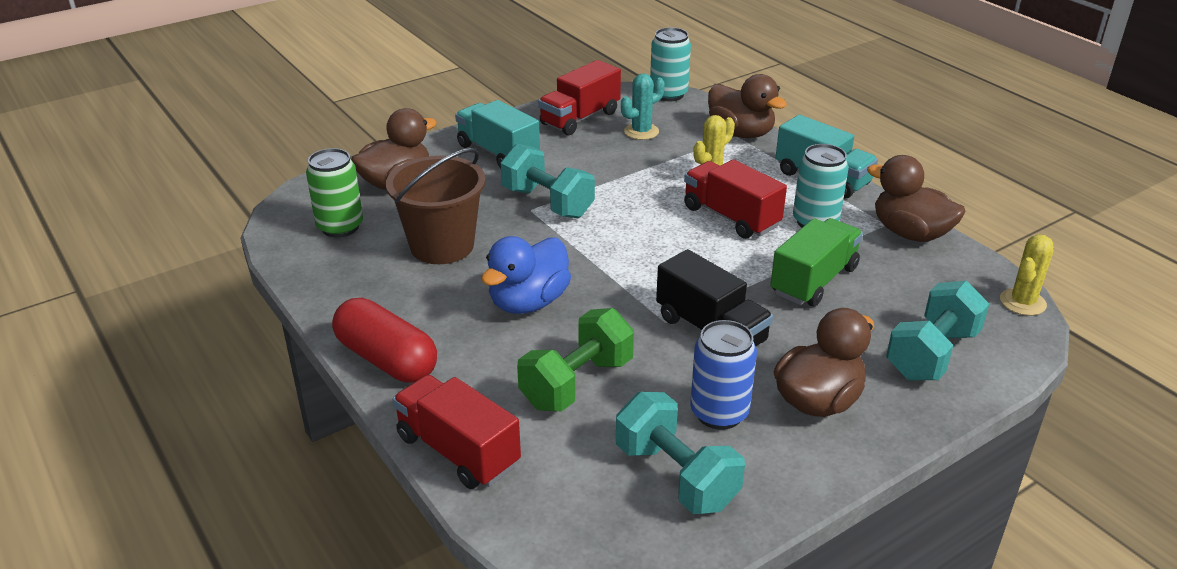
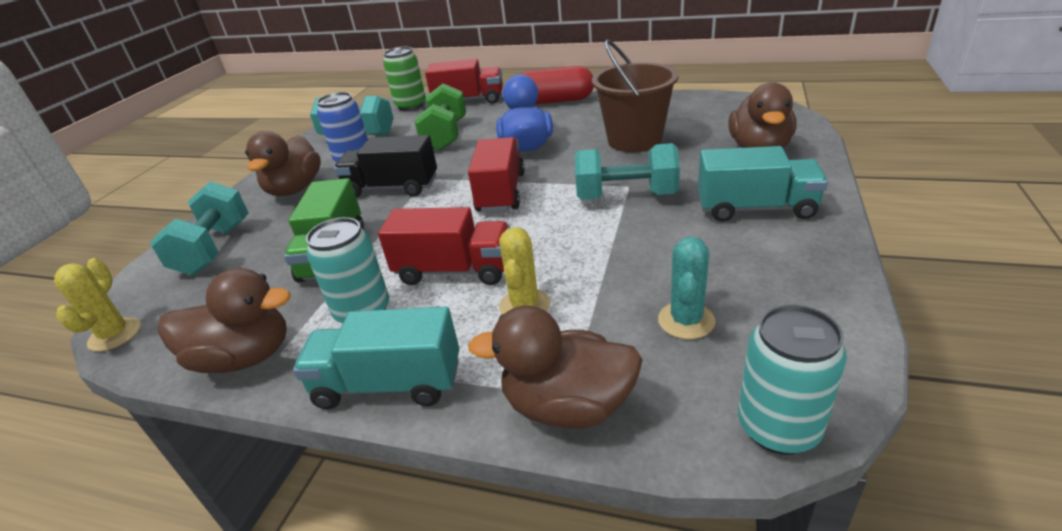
camera: 145 degrees right, 0 degrees up
(340, 227) = (715, 117): green can -> green can (411, 106)
(580, 118) = (783, 295): red truck -> red truck (501, 192)

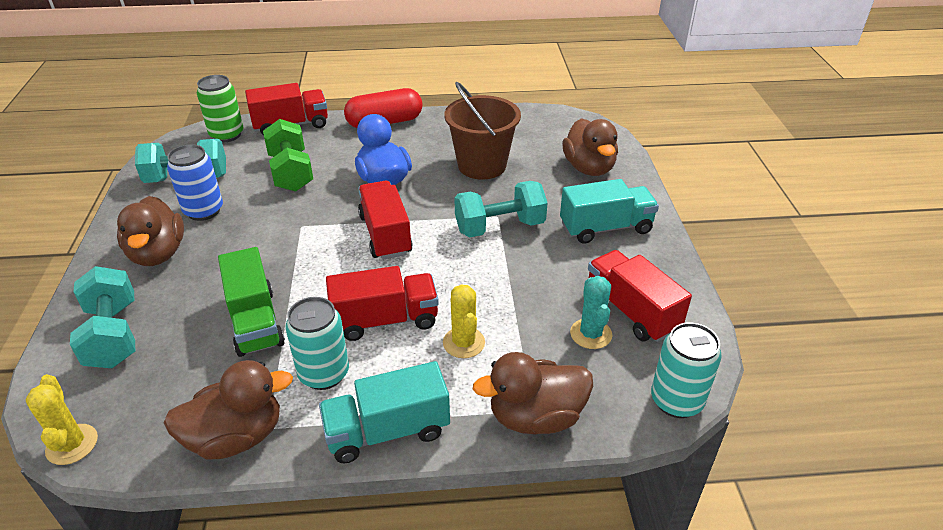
camera: 25 degrees left, 5 degrees up
(392, 188) = (270, 241): black truck -> none
(753, 302) = (631, 311): none -> red truck

